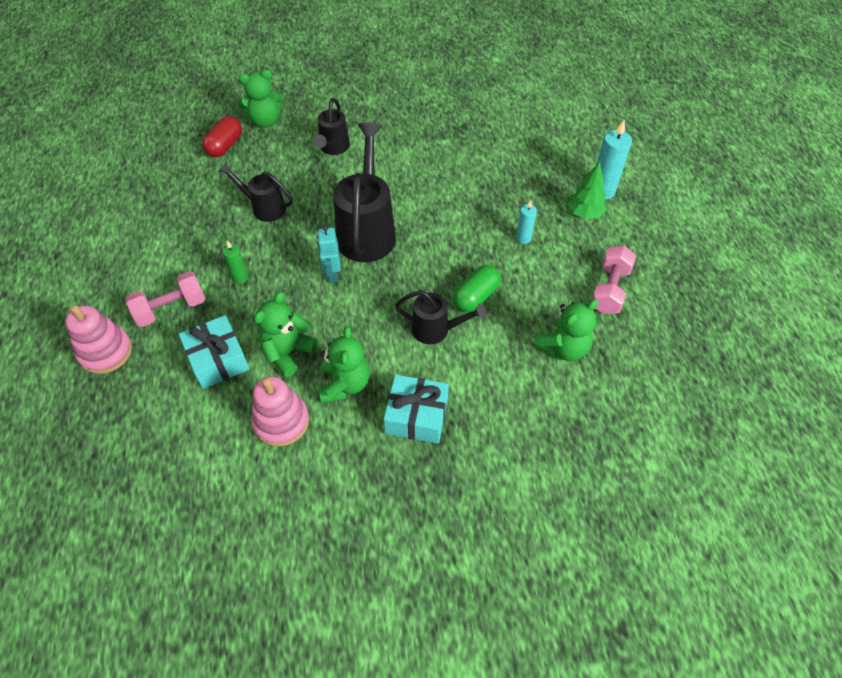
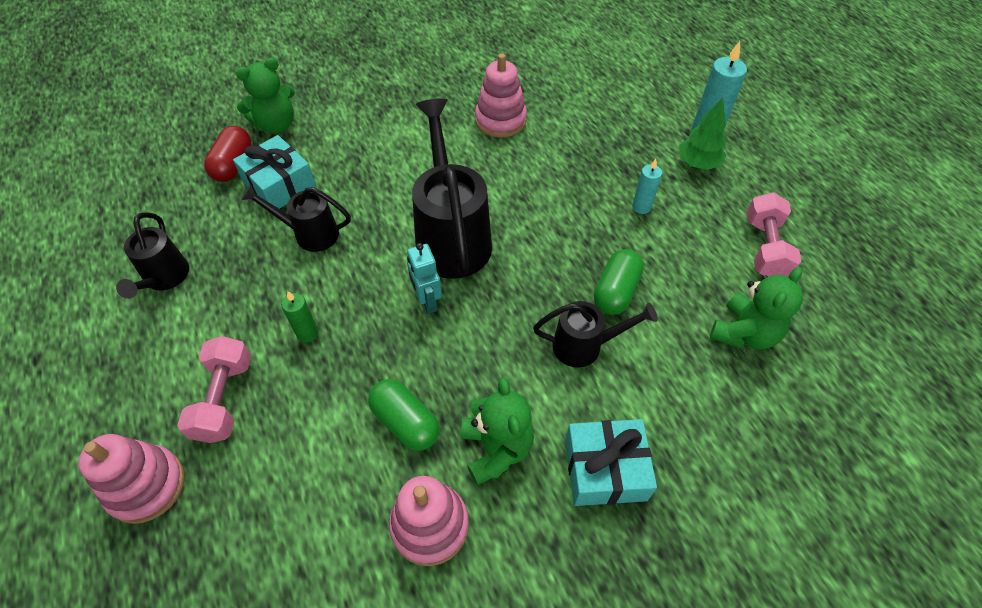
camera: 15 degrees left, 0 degrees up
(171, 308) = (224, 399): pink dumbbell -> pink dumbbell turned 45 degrees counterclockwise
(218, 359) = (312, 457): turquoise gift -> turquoise gift (279, 185)
(288, 352) = (405, 422): green teddy bear -> green capsule
(333, 148) = (373, 142): black watering can -> black watering can (164, 278)
(438, 149) = (500, 120): none -> pink stacking toy

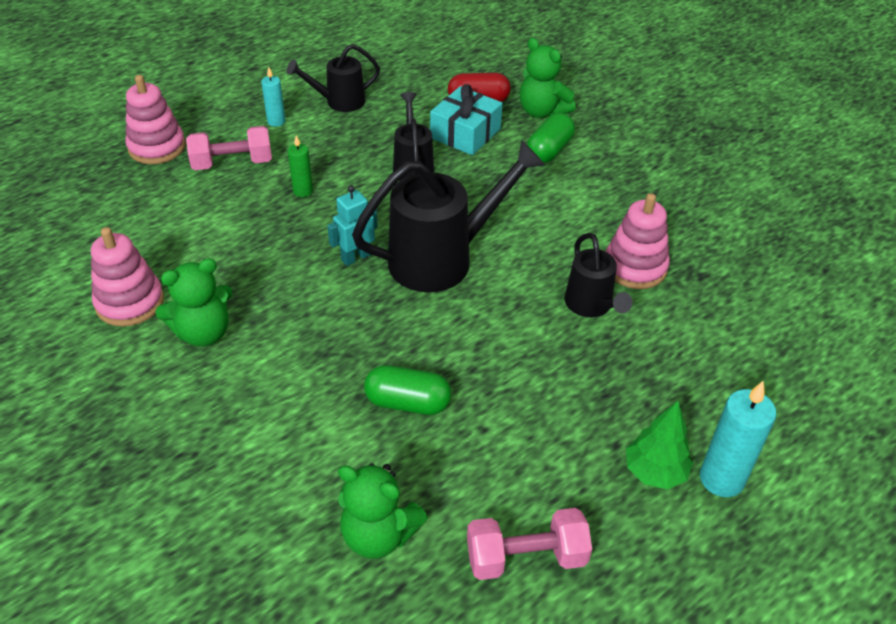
camera: 75 degrees right, 10 degrees down
(405, 422) = (223, 269): green capsule -> green capsule (549, 150)
(584, 346) = (328, 383): black watering can -> black watering can (591, 306)
(605, 469) = (188, 415): turquoise gift -> none
(641, 207) = (548, 415): turquoise candle -> turquoise candle (276, 121)

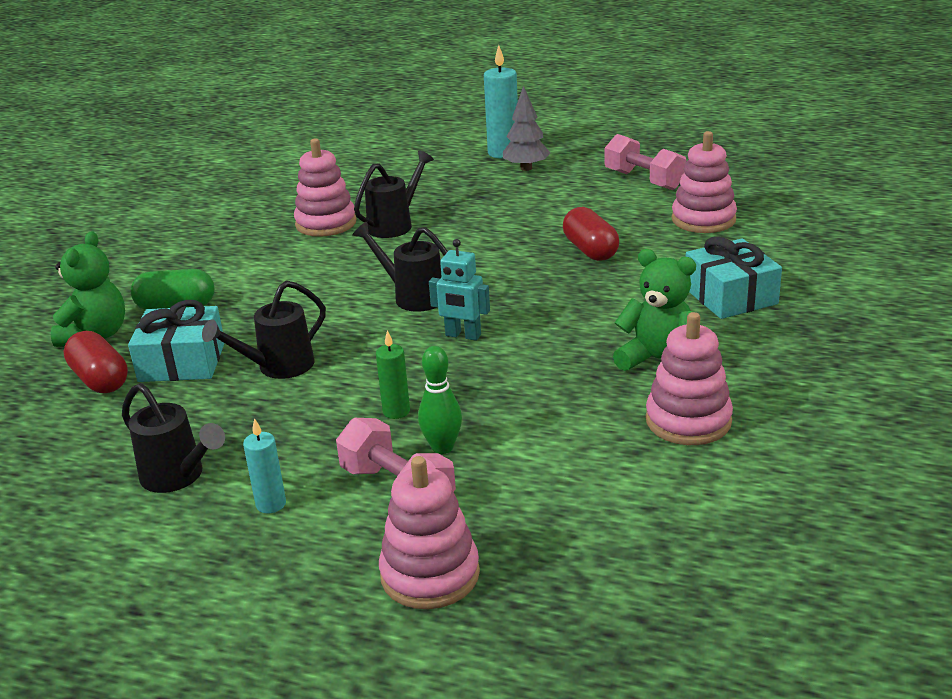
camera: 120 degrees left, 15 degrees down
(228, 439) = (730, 296): none -> turquoise gift
(245, 193) = (442, 447): none -> green bowling pin
(379, 535) = (703, 219): green teddy bear -> pink stacking toy
(407, 403) = (590, 250): green capsule -> red capsule
(442, 259) = (413, 296): black watering can -> black watering can, size x0.56
(655, 472) = (526, 168): green tree -> grey tree

